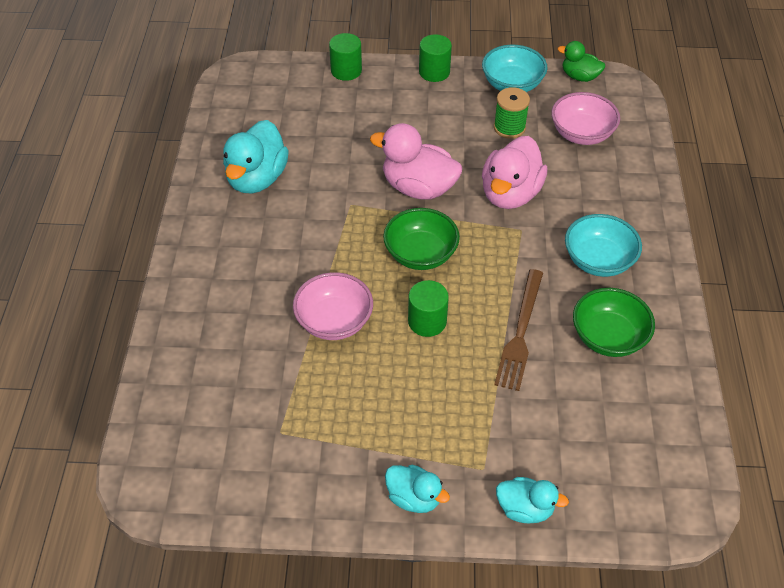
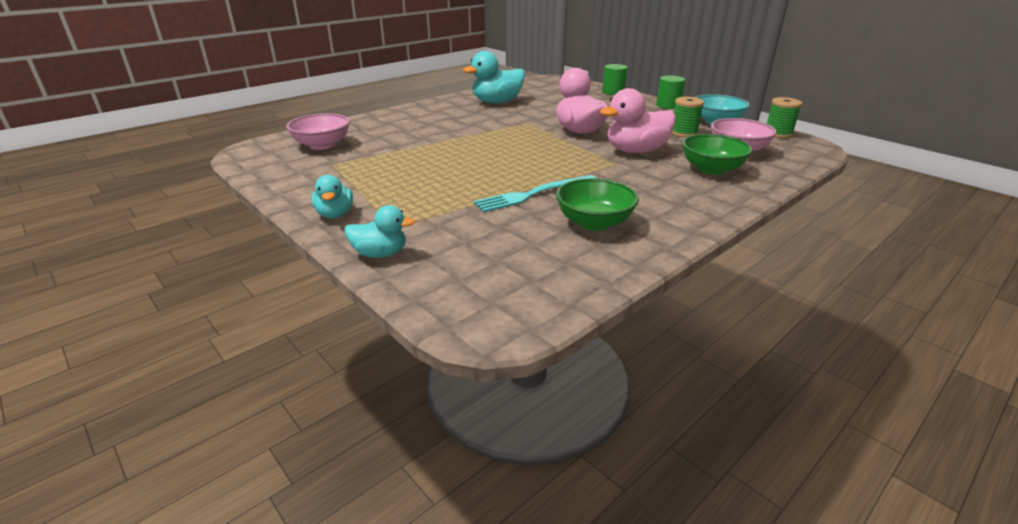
camera: 45 degrees right, 20 degrees down
(334, 321) = (437, 147): pink bowl -> pink bowl (322, 145)
(420, 254) = (532, 148): green bowl -> green bowl (711, 169)
(427, 321) = (485, 167): green cylinder -> none
(520, 333) = (533, 194): brown fork -> turquoise fork
(525, 509) = (380, 254): turquoise duck -> turquoise duck turned 60 degrees counterclockwise
(579, 76) = (778, 134): green duck -> green spool
(598, 260) = (652, 194): turquoise bowl -> none

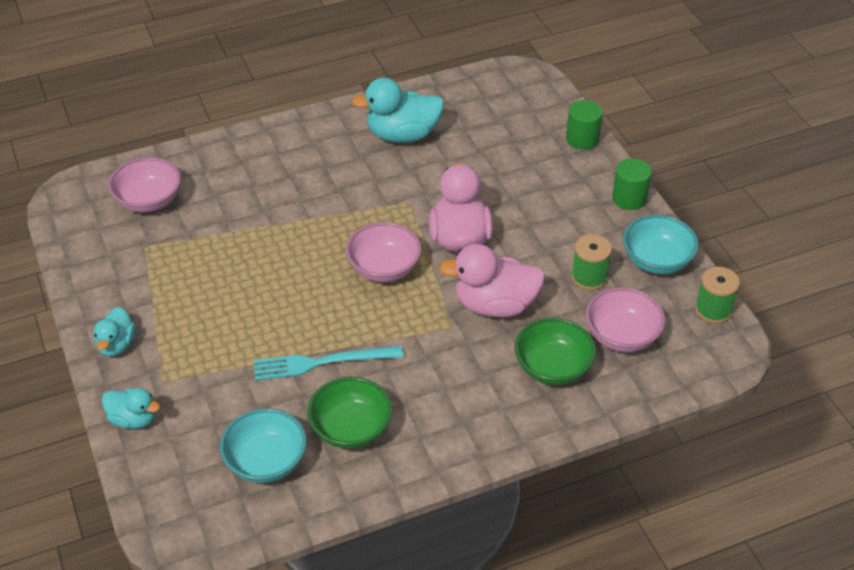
camera: 20 degrees right, 15 degrees up
(536, 255) = (266, 461): none -> turquoise bowl
(538, 148) = (384, 268): none -> pink bowl

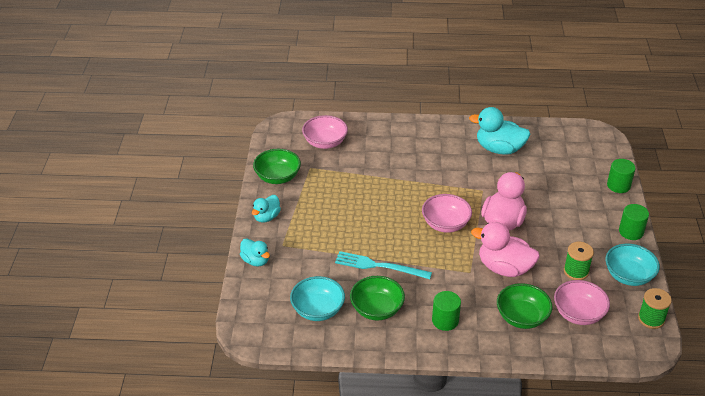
camera: 25 degrees right, 5 degrees down
(102, 276) = (277, 177): none -> green bowl
(454, 410) = (445, 320): none -> green cylinder

